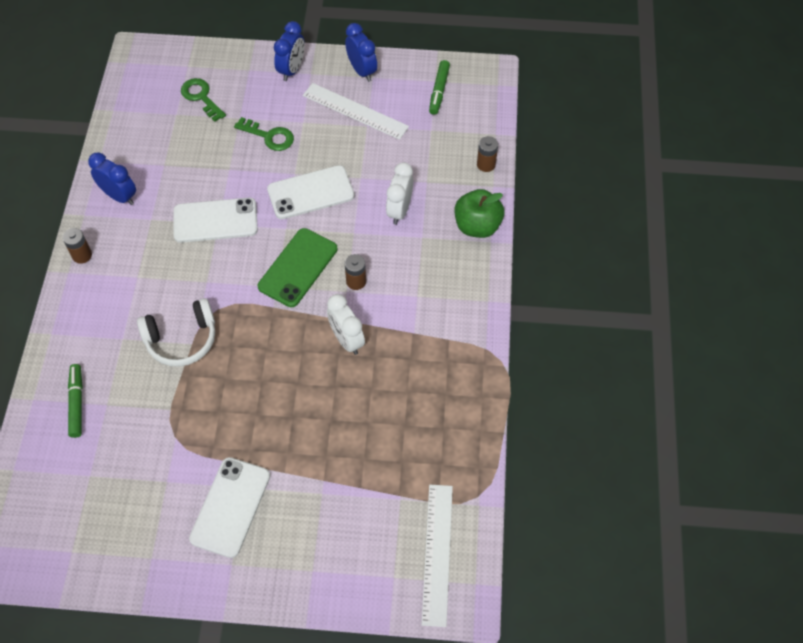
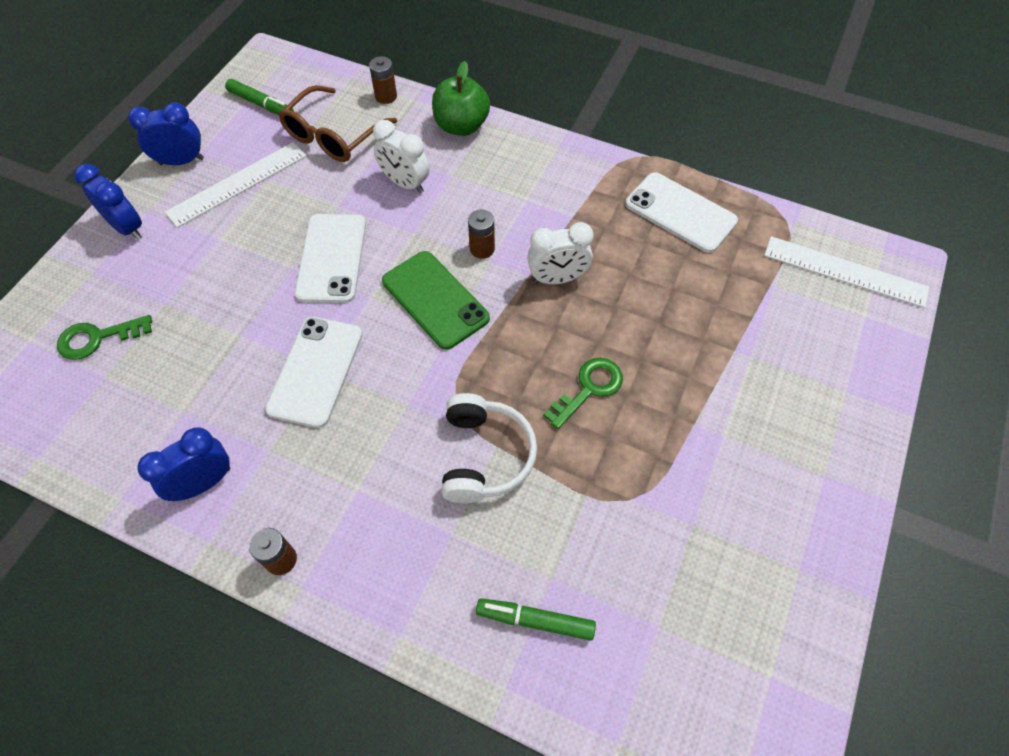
camera: 70 degrees left, 0 degrees up
(230, 507) = (747, 457): white phone -> white phone (680, 213)
(269, 136) = (217, 278): green key -> green key (588, 389)
(427, 147) = (333, 136): none -> brown glasses

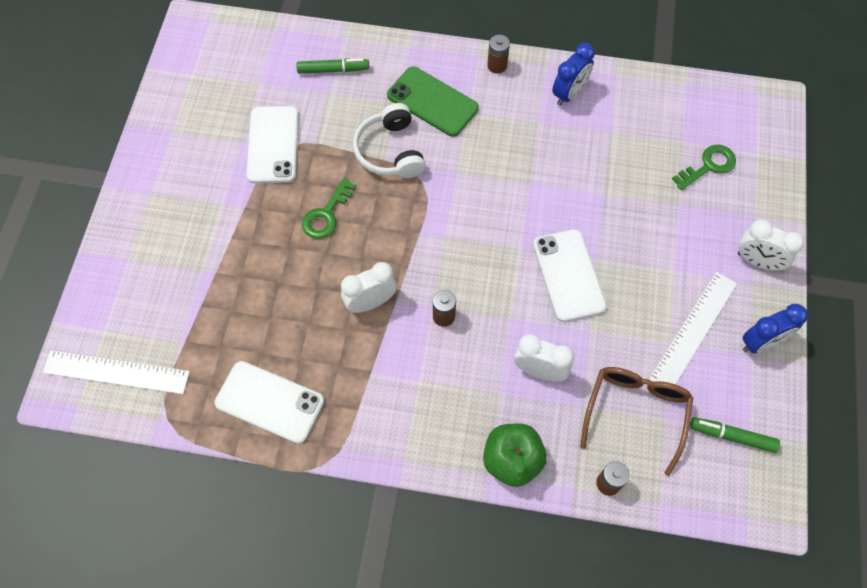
camera: 165 degrees right, 5 degrees up
(127, 228) = (757, 261): blue clock -> white clock
(315, 371) = (534, 180): white phone -> white phone (273, 145)
(435, 299) = (466, 258): green phone -> green phone (432, 102)

